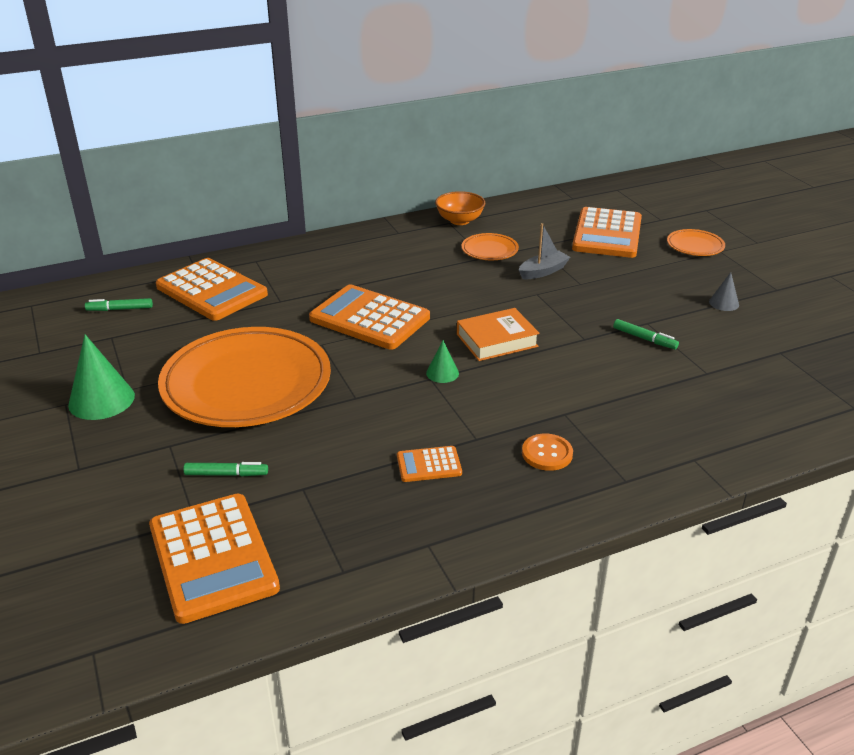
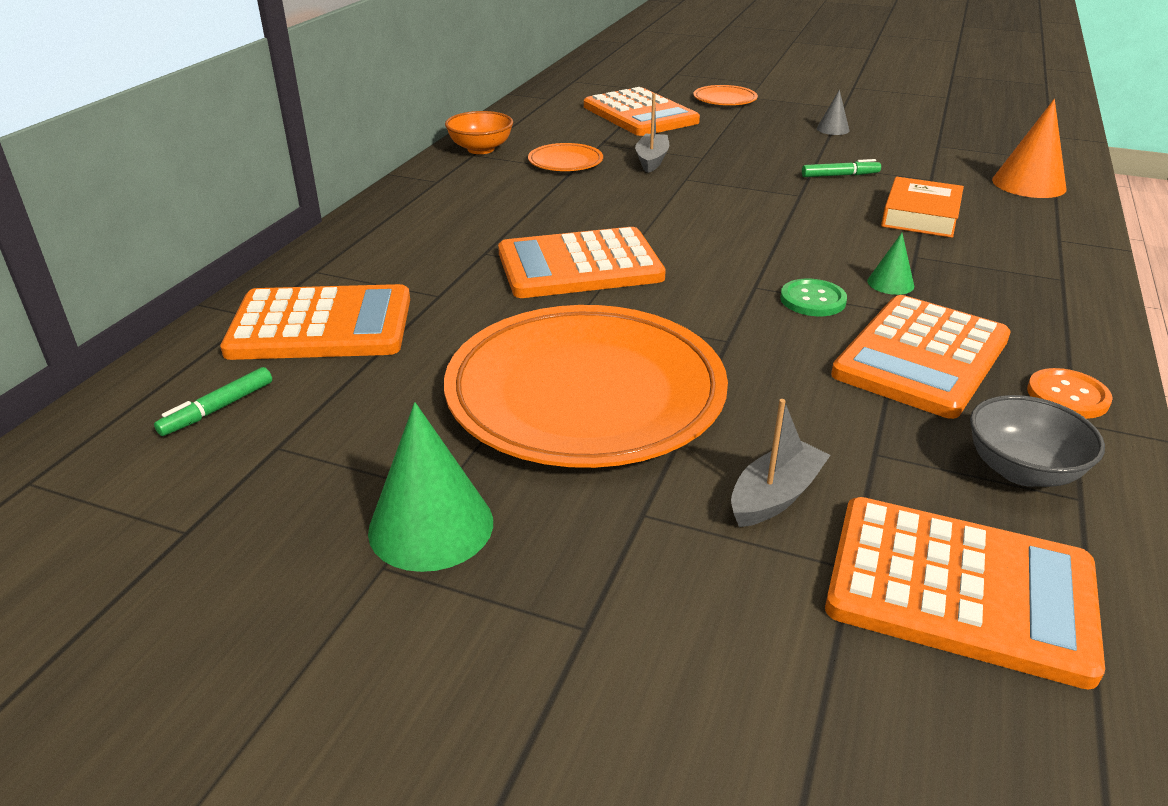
camera: 45 degrees left, 0 degrees up
(226, 474) = (775, 496): green marker -> grey boat
(346, 542) = (1022, 470): none -> grey bowl
(429, 465) = (921, 357): orange calculator -> orange calculator, size x2.11
(442, 373) = (754, 276): green cone -> green cone (890, 283)
(443, 403) = (812, 300): none -> green button
(496, 340) = (737, 228): orange book -> orange book (920, 215)
(547, 453) = (974, 292): orange button -> orange button (1067, 396)
(778, 414) = (1028, 184): none -> orange cone

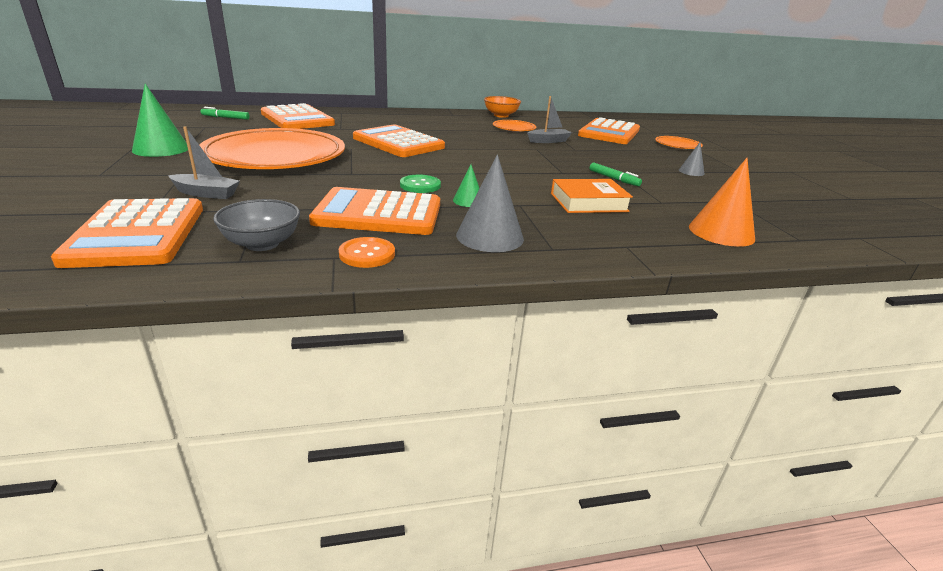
camera: 55 degrees right, 5 degrees down
(1020, 303) = (490, 236): none -> grey cone

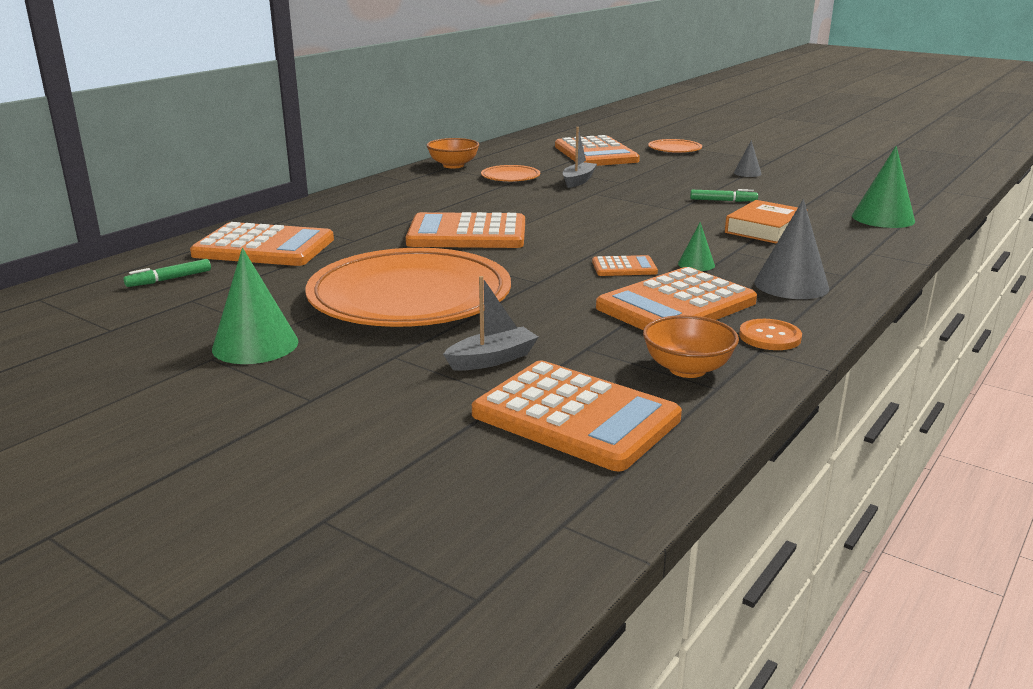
camera: 40 degrees left, 5 degrees down
(262, 244) = (687, 369): grey bowl -> orange bowl
(420, 185) = (624, 267): green button -> orange calculator
(721, 232) = (883, 218): orange cone -> green cone

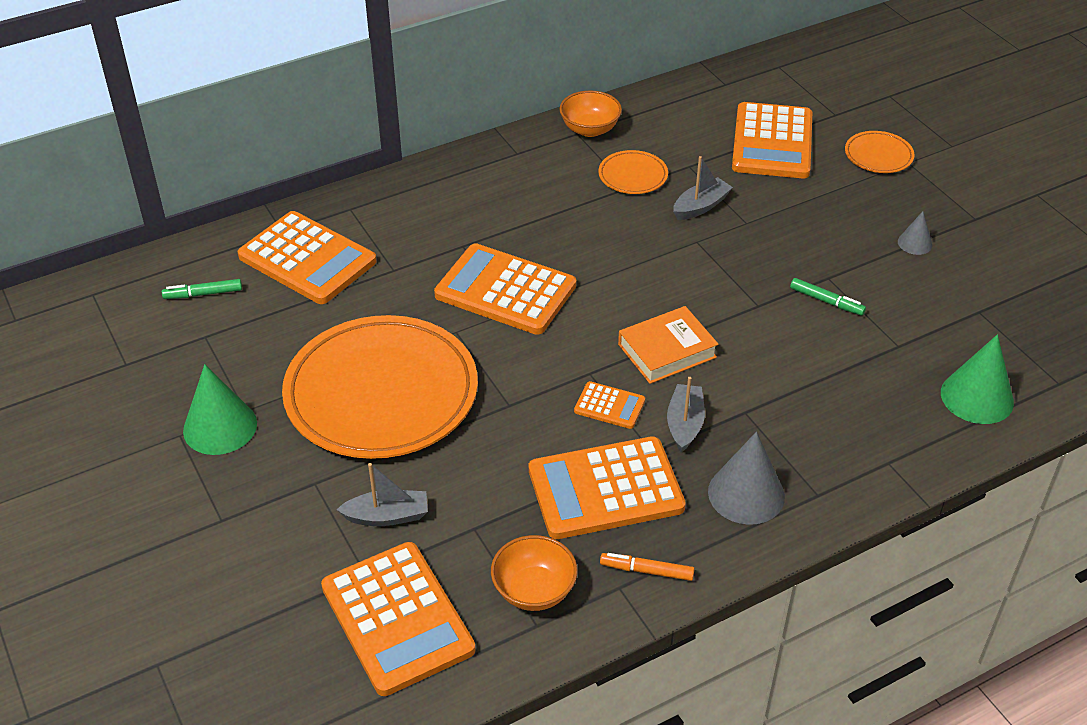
camera: 25 degrees right, 20 degrees up
(696, 264) = (684, 424): green cone -> grey boat
(765, 229) = (818, 378): orange book -> orange book (667, 350)
(769, 337) = (646, 571): orange button -> orange marker

